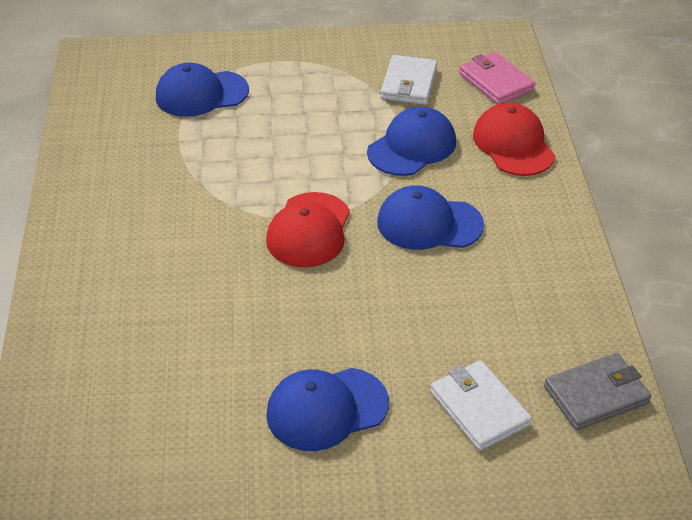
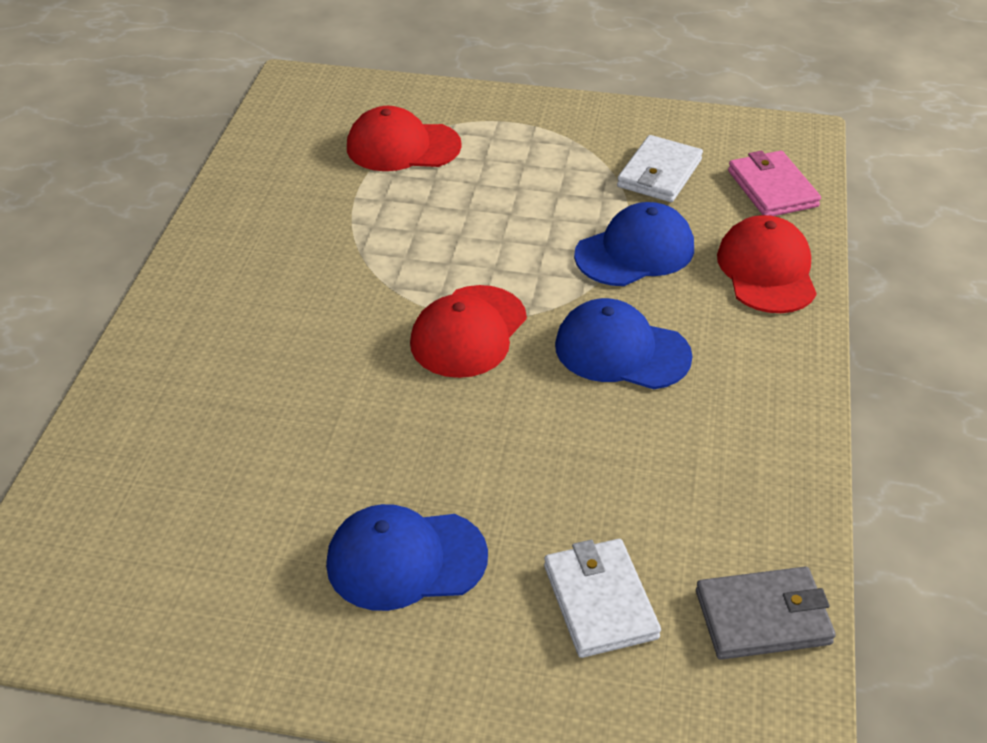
camera: 15 degrees right, 0 degrees up
(201, 94) = (403, 146): blue cap -> red cap

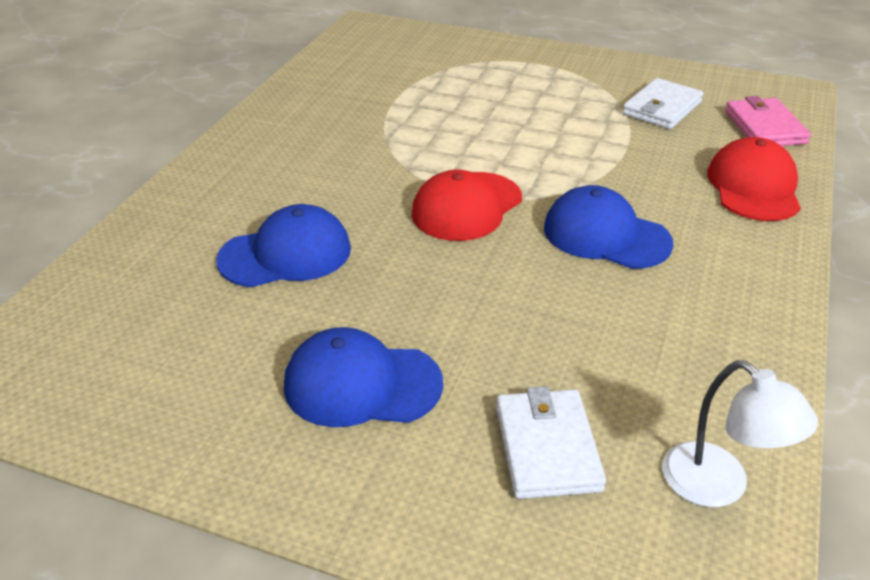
camera: 10 degrees right, 5 degrees down
(403, 146) = (442, 72): red cap -> none
(635, 251) = (631, 162): blue cap -> blue cap (285, 254)
(763, 617) = (719, 486): grey wallet -> white lamp

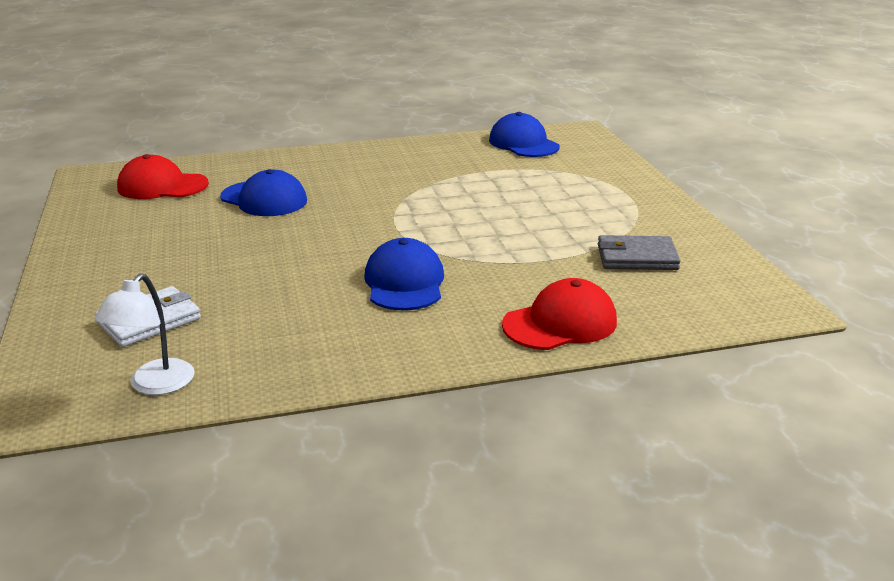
camera: 55 degrees right, 10 degrees down
(362, 384) = (163, 255): blue cap -> blue cap (523, 143)
(467, 207) = (380, 230): red cap -> red cap (162, 186)
(662, 108) = (636, 257): white wallet -> grey wallet
(764, 127) = (679, 307): pink wallet -> none

